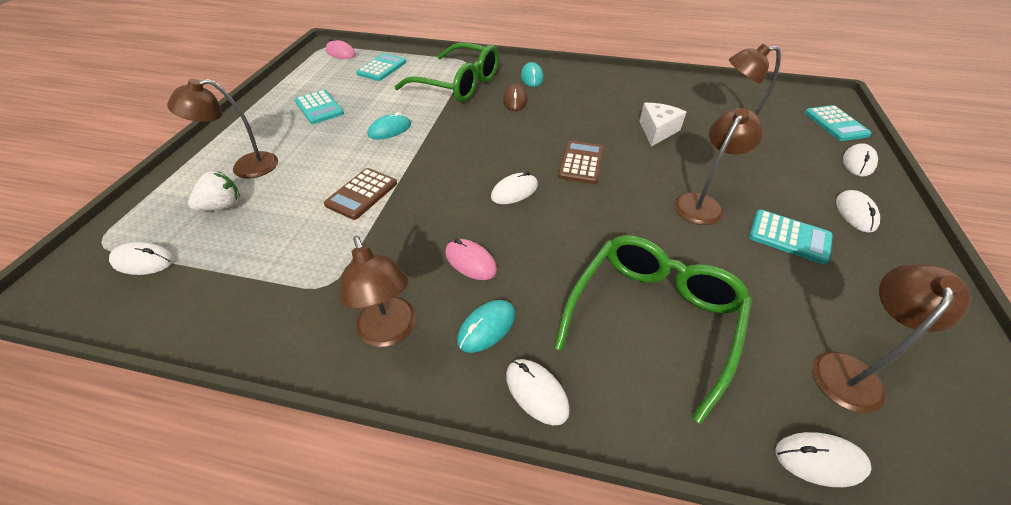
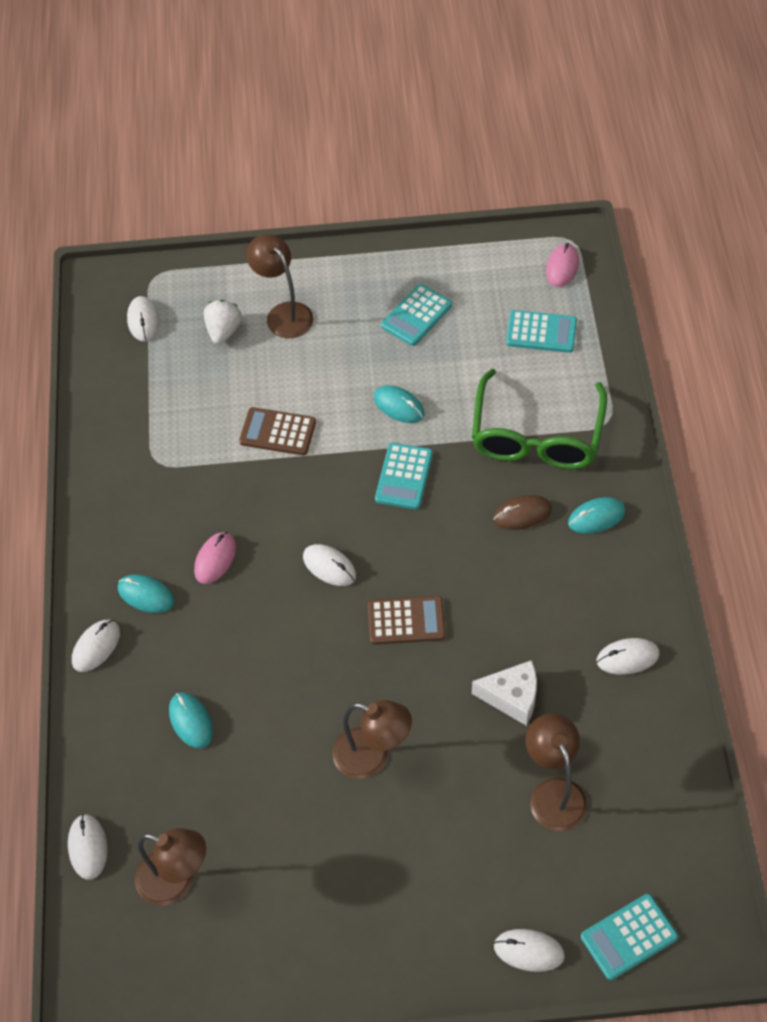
camera: 75 degrees right, 10 degrees up
(222, 206) = (223, 331): white strawberry -> white strawberry turned 120 degrees counterclockwise
(390, 332) = (123, 528): brown lamp -> none
(652, 318) = (191, 721): green glasses -> turquoise mouse
(789, 237) = (341, 848): turquoise calculator -> turquoise calculator (404, 476)
(855, 213) = (410, 927): white mouse -> white mouse (627, 657)

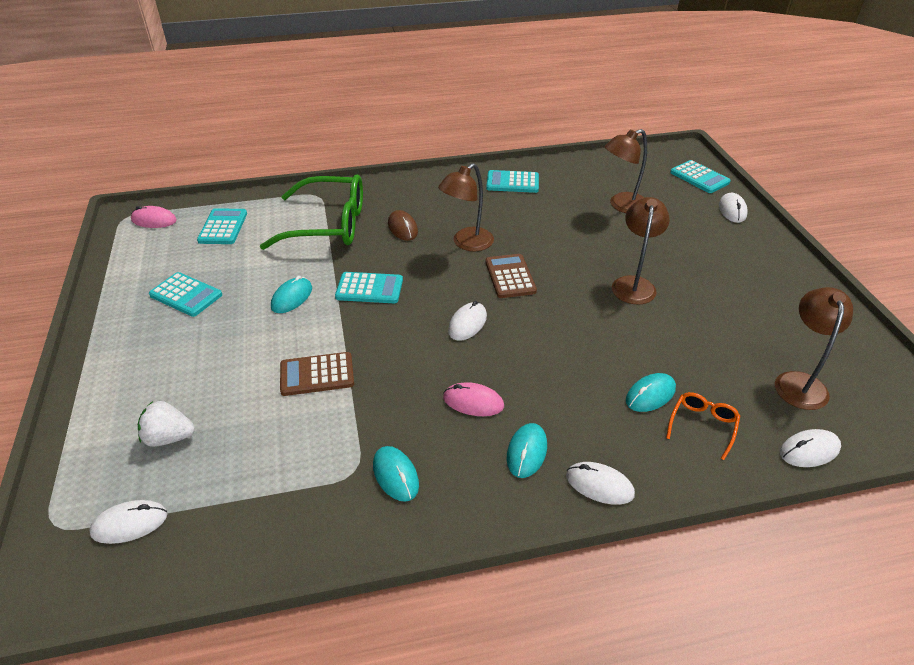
camera: 100 degrees left, 15 degrees down
(140, 758) = (702, 425): none -> orange glasses
(278, 432) = (317, 374): brown calculator -> brown calculator turned 75 degrees clockwise
(284, 313) = (157, 388): brown lamp -> brown lamp (467, 243)
(512, 697) = (558, 225): white cheese -> none
(596, 517) = (402, 197): turquoise mouse -> turquoise mouse (395, 475)
(627, 657) = (512, 182): white mouse -> turquoise calculator

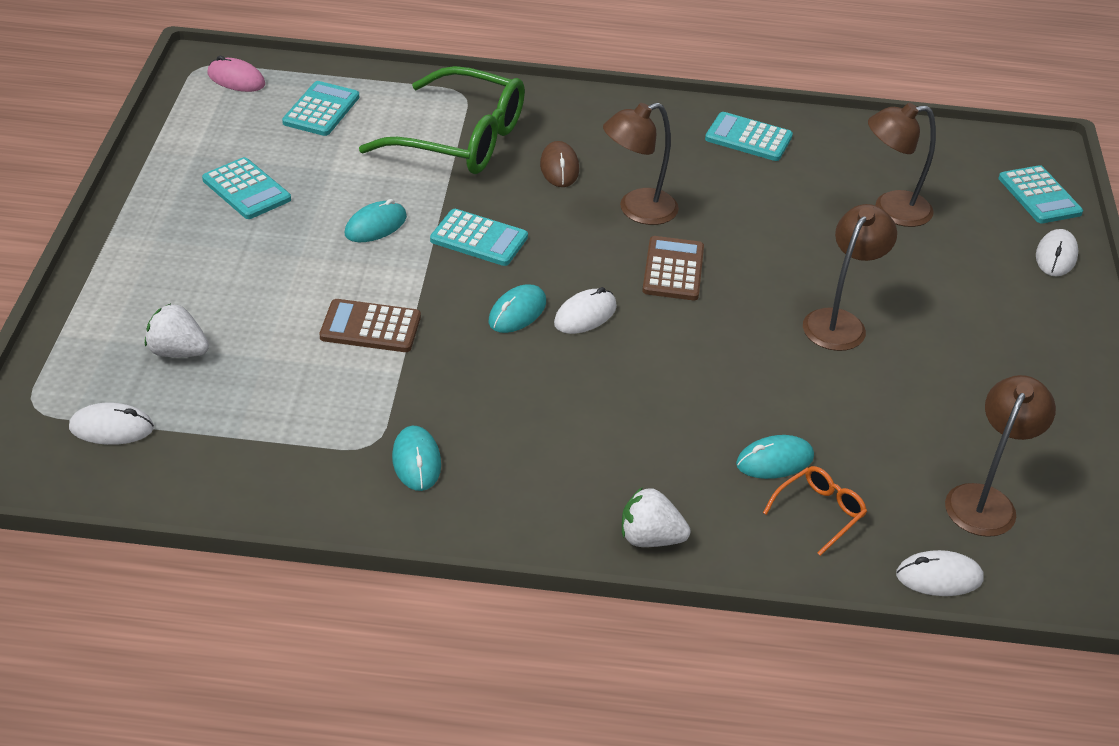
camera: 15 degrees right, 0 degrees up
(473, 402) = (546, 409): pink mouse -> none
(526, 452) = (582, 480): turquoise mouse -> turquoise mouse (517, 312)
(599, 485) = (650, 538): white mouse -> white strawberry

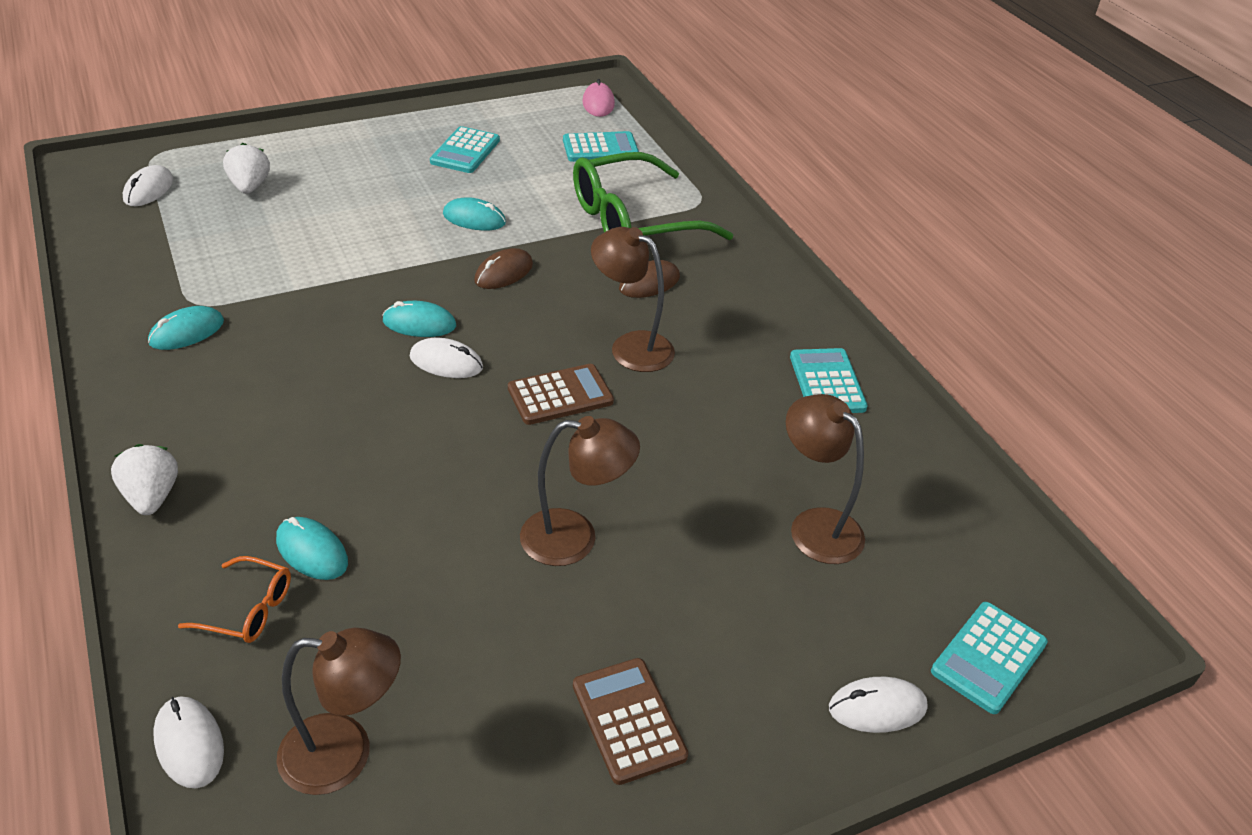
camera: 60 degrees right, 0 degrees up
(111, 428) = (148, 190): white mouse -> white mouse turned 45 degrees clockwise
(370, 327) = (341, 257): brown calculator -> brown calculator (628, 720)
(460, 139) = (633, 221): green glasses -> green glasses turned 75 degrees clockwise
(479, 239) = (503, 273): turquoise calculator -> brown mouse

